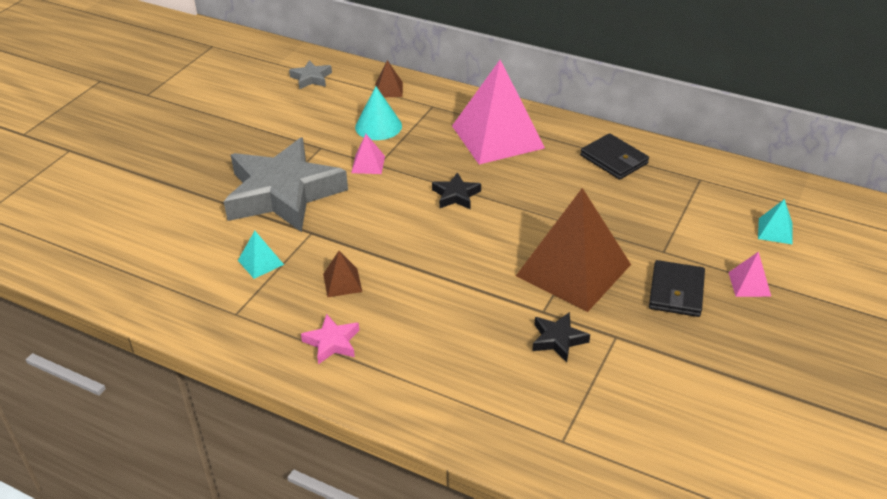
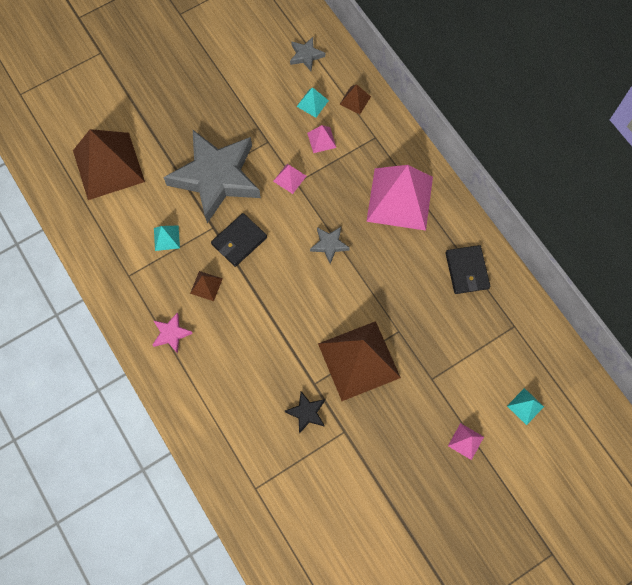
camera: 30 degrees right, 30 degrees up
(141, 231) = (108, 165): none -> brown pyramid
(346, 106) = (312, 103): none -> turquoise pyramid
(378, 126) = (321, 140): turquoise cone -> pink pyramid
(456, 195) = (329, 245): black star -> grey star
(676, 291) = (411, 419): black wallet -> black wallet (239, 241)

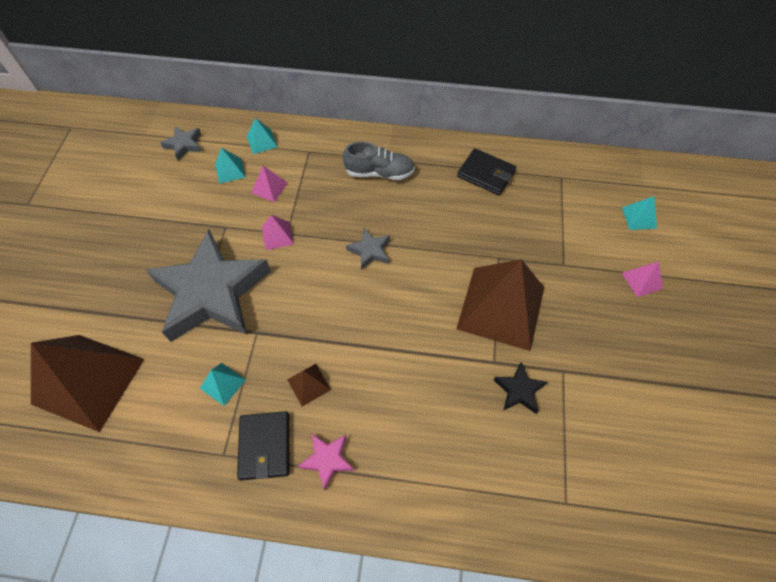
camera: 50 degrees left, 10 degrees down
(239, 241) = (293, 320): black wallet -> black wallet (265, 446)
(355, 100) = (262, 141): brown pyramid -> turquoise pyramid
(400, 198) = (379, 173): pink pyramid -> grey shoe

